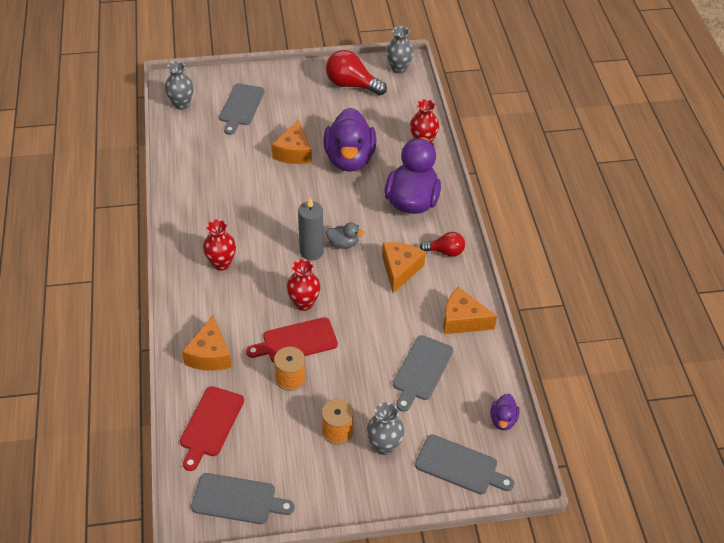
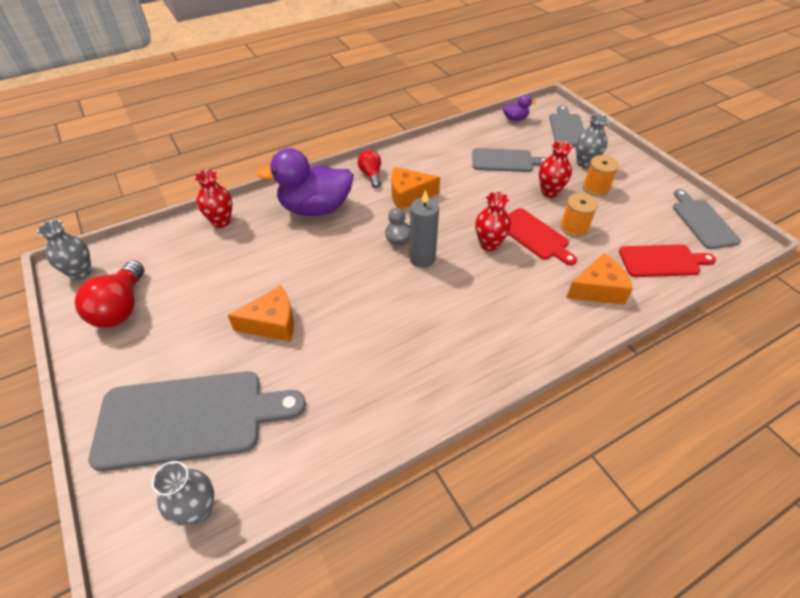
camera: 110 degrees left, 0 degrees up
(221, 263) = (483, 325): red vase -> red vase (549, 191)
(241, 107) = (189, 418): grey cutting board -> grey cutting board, size x1.73
(349, 159) = (267, 270): purple duck -> none
(462, 320) = (441, 151): orange cheese -> none

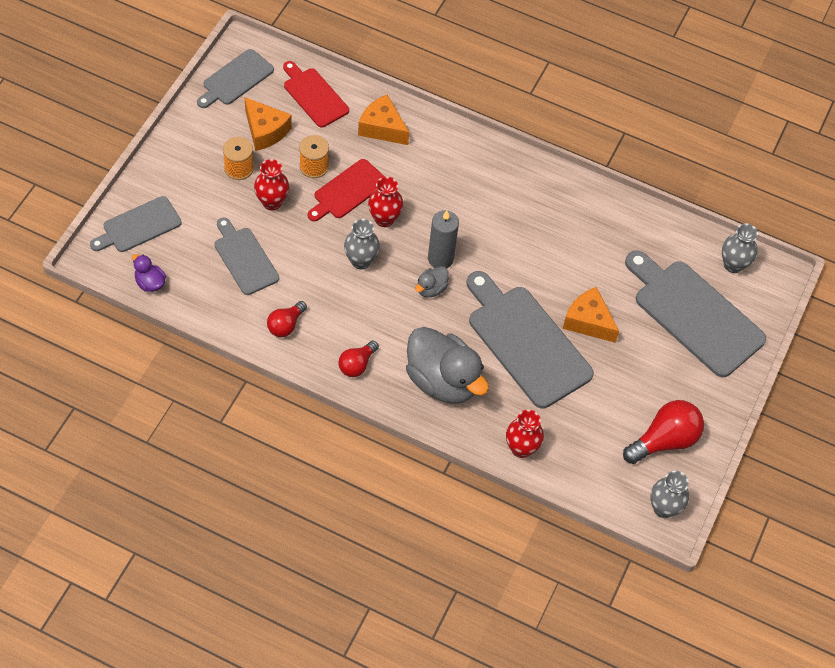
camera: 130 degrees left, 10 degrees up
(297, 270) = (526, 342): none -> grey cutting board
(315, 208) = (443, 381): purple duck -> grey duck
(408, 195) = (364, 314): orange cheese -> orange cheese (265, 131)
(433, 158) = (286, 325): none -> red light bulb
(534, 236) = (348, 191): red cutting board -> red cutting board turned 150 degrees counterclockwise
(585, 163) = (199, 189): grey vase -> grey vase (361, 261)

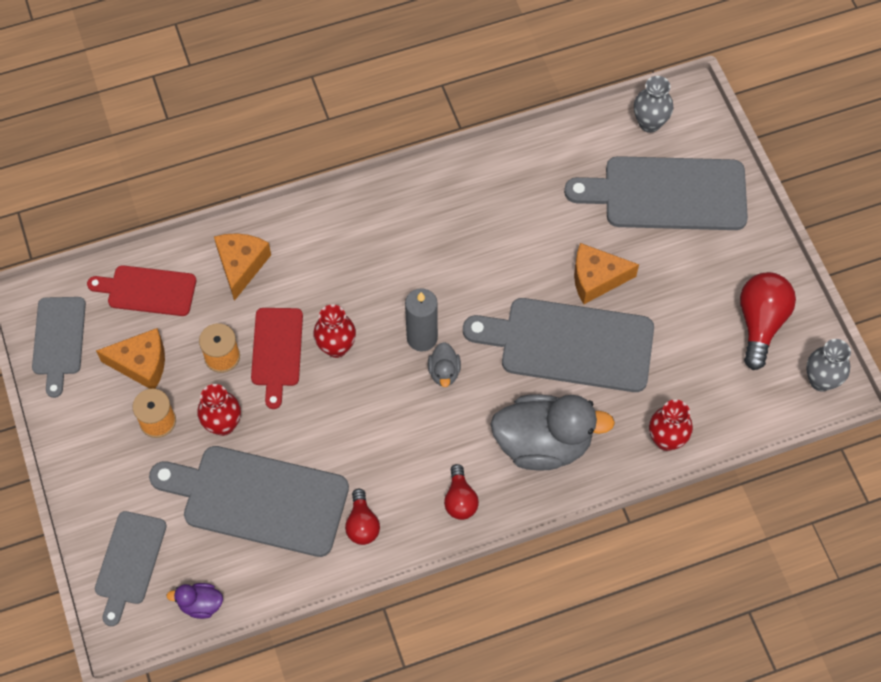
camera: 40 degrees left, 5 degrees up
(244, 258) = (258, 499): grey cutting board -> grey cutting board, size x1.73
(361, 261) = (359, 404): grey vase -> none
(382, 128) = (241, 265): orange cheese -> orange cheese turned 105 degrees clockwise

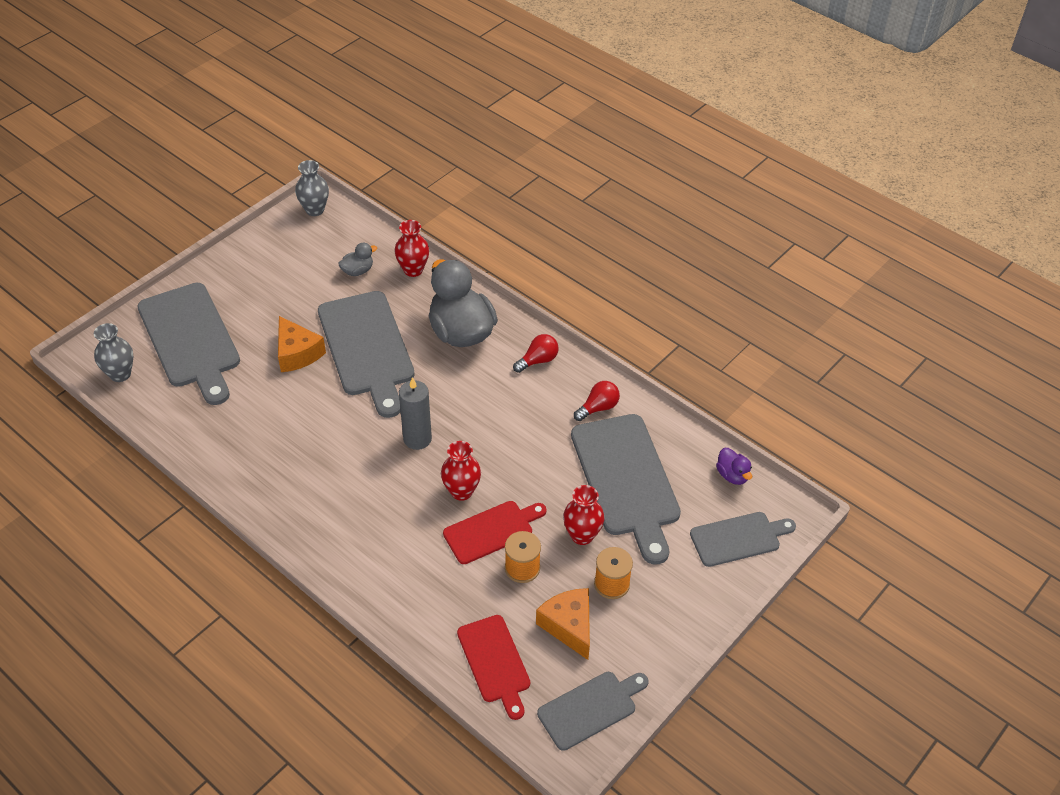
camera: 120 degrees left, 15 degrees down
(241, 265) = (424, 600): orange cheese -> none
(444, 372) = (439, 412): grey duck -> grey duck (358, 271)
(760, 323) = (284, 252): red light bulb -> none

